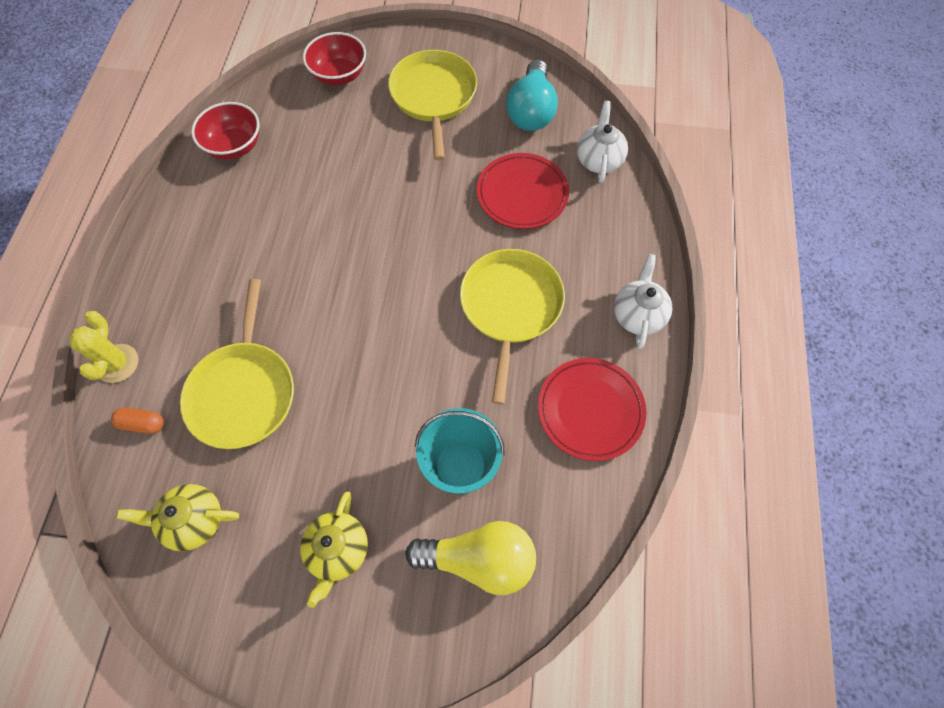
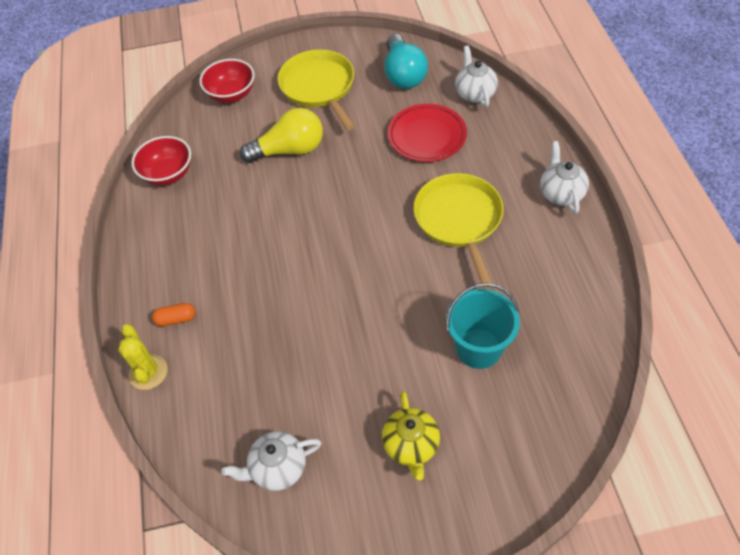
camera: 15 degrees left, 10 degrees down
(142, 423) = (195, 410): orange capsule -> orange capsule (176, 319)
(194, 520) = (278, 468): yellow teapot -> white teapot
(244, 392) = (271, 356): yellow pan -> none
(479, 559) = (527, 410): yellow light bulb -> yellow light bulb (289, 150)
(590, 410) = (559, 273): red plate -> none

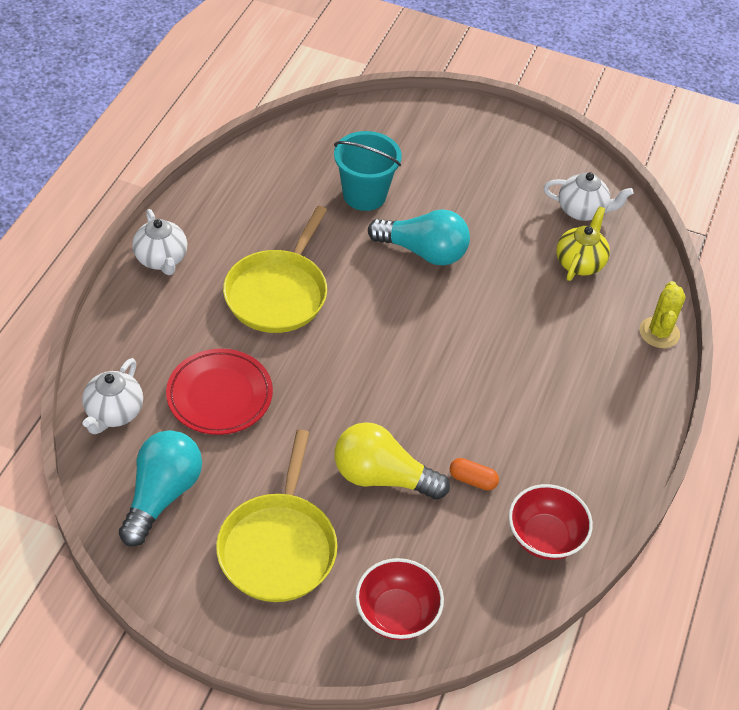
camera: 155 degrees left, 5 degrees down
(176, 319) = (612, 363): orange capsule -> orange capsule (472, 480)
(386, 324) = (423, 251): none -> turquoise light bulb
(411, 445) = (471, 170): yellow teapot -> yellow teapot (579, 263)
(561, 193) = (161, 259): white teapot -> white teapot turned 45 degrees counterclockwise

